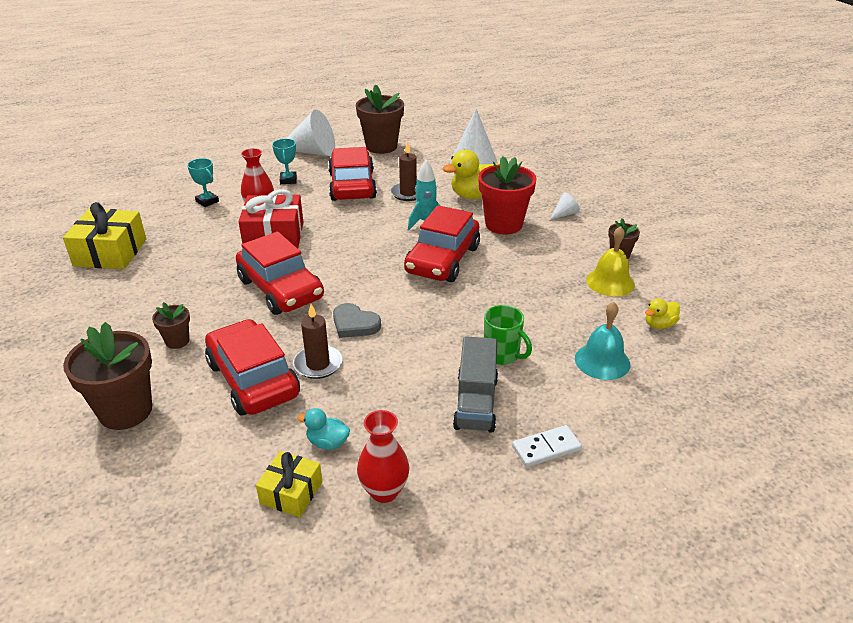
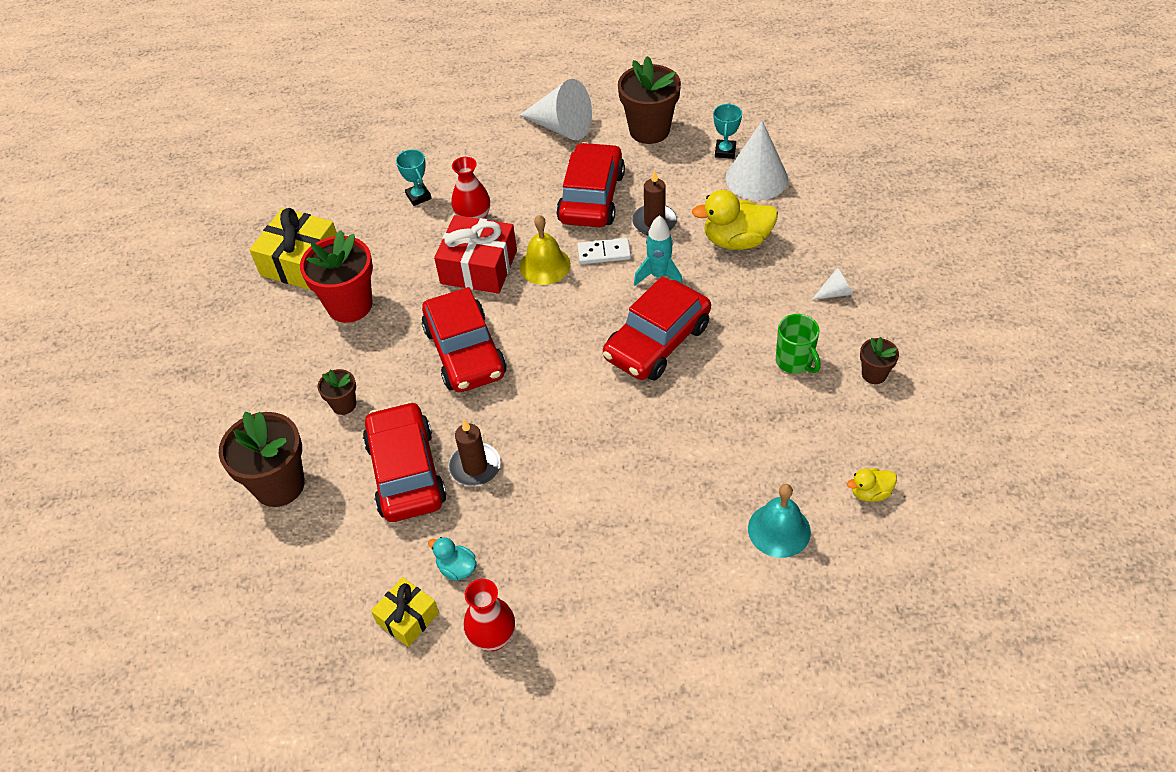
camera: 20 degrees right, 15 degrees up
(288, 180) = (519, 175): turquoise trophy -> turquoise trophy (725, 151)
(354, 324) = (528, 419): grey heart -> none
(476, 402) = (619, 554): grey truck -> none
(502, 355) = (672, 497): green mug -> green mug (794, 361)
(503, 224) = (751, 297): red flower pot -> red flower pot (349, 305)
(546, 448) = (669, 628): white domino -> white domino (604, 253)
(610, 282) = (842, 416): yellow bell -> yellow bell (544, 265)

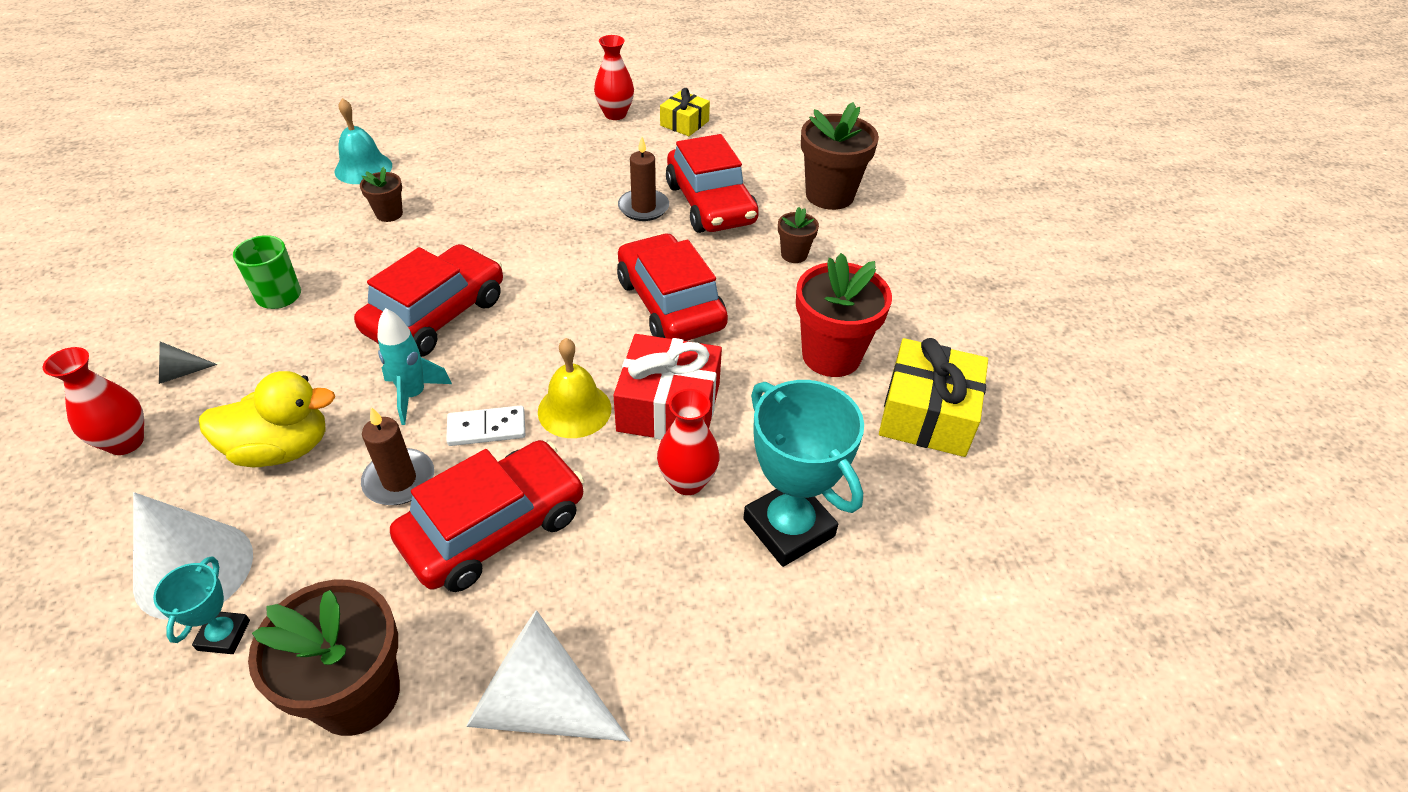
camera: 170 degrees right, 5 degrees down
(418, 196) = (788, 528): turquoise trophy -> turquoise trophy, size x2.00
(457, 568) = (650, 147): turquoise duck -> none
(591, 197) = (494, 527): red car -> red car turned 135 degrees counterclockwise
(835, 293) = (180, 373): white cone -> grey cone
(841, 245) = (125, 442): none -> red vase
(870, 493) = (264, 191): yellow duck -> none
(874, 374) = (193, 283): brown flower pot -> brown flower pot (389, 214)

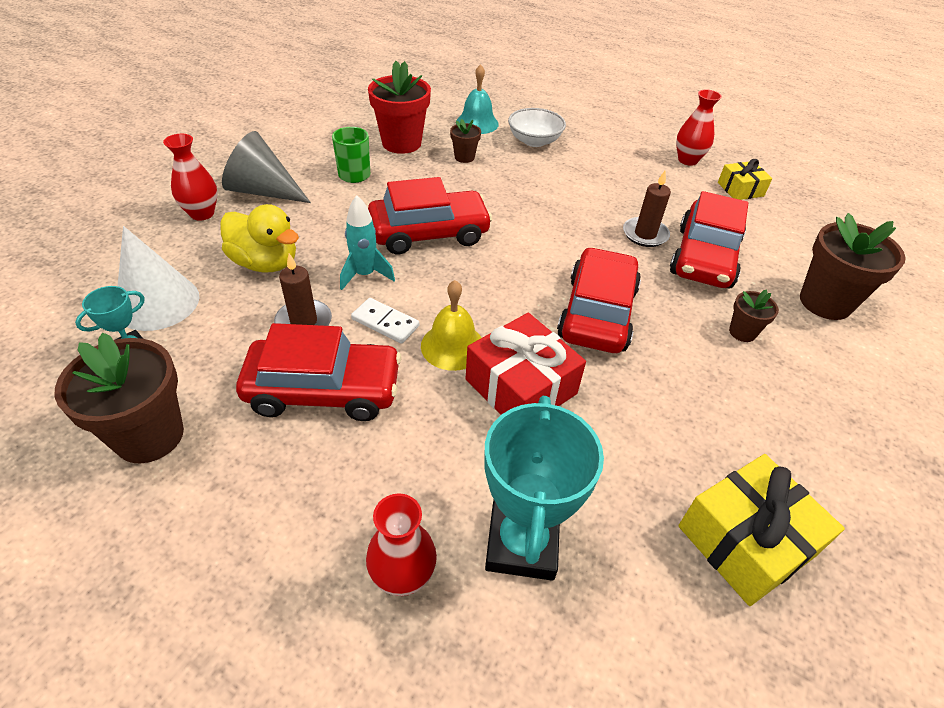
camera: 40 degrees right, 0 degrees up
(180, 373) = (263, 191): grey cone -> grey cone, size x2.17
(448, 161) = (534, 141): none -> white bowl
(539, 703) = (229, 528): white cone -> none
(687, 481) = (479, 450): red vase -> red vase (403, 576)
(831, 355) = (697, 431): red flower pot -> red flower pot (401, 143)

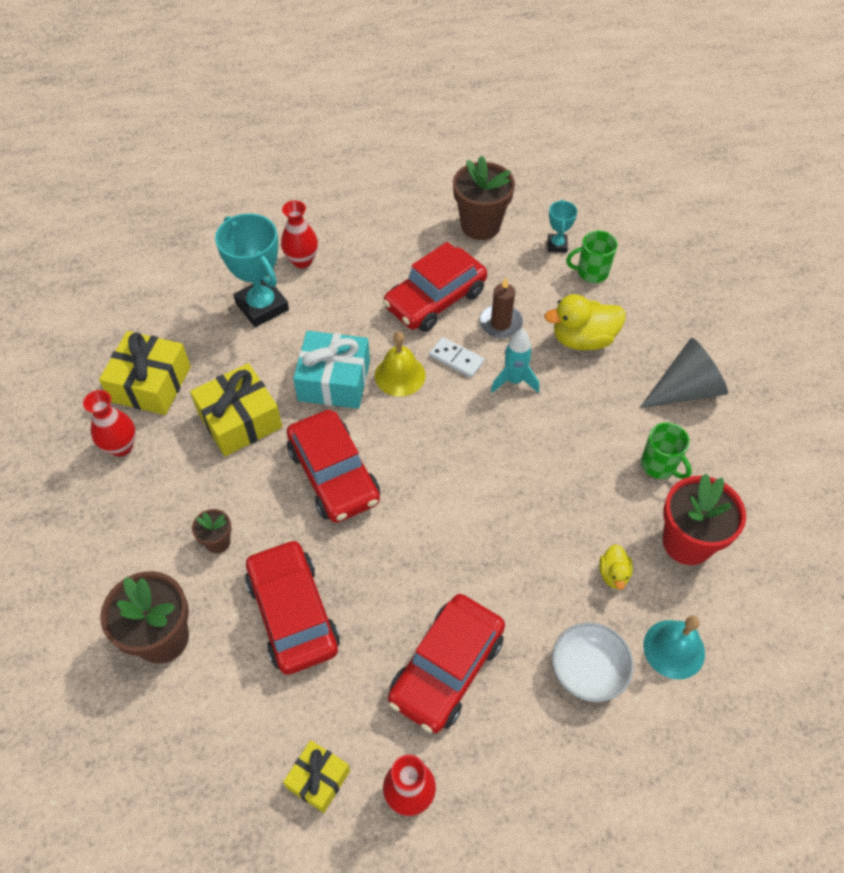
camera: 140 degrees right, 10 degrees up
(157, 302) = (591, 272): white cone -> green mug
(202, 213) = (683, 339): red vase -> red vase (121, 446)
(385, 323) = (456, 359): white domino -> white domino turned 45 degrees clockwise
(429, 233) = (523, 452): red car -> red car (446, 669)
(464, 157) = (613, 574): brown flower pot -> yellow duck
(521, 386) = (334, 380): red gift -> turquoise gift
(645, 234) = (363, 602): brown candle -> none
(655, 418) = (240, 420): none -> yellow gift

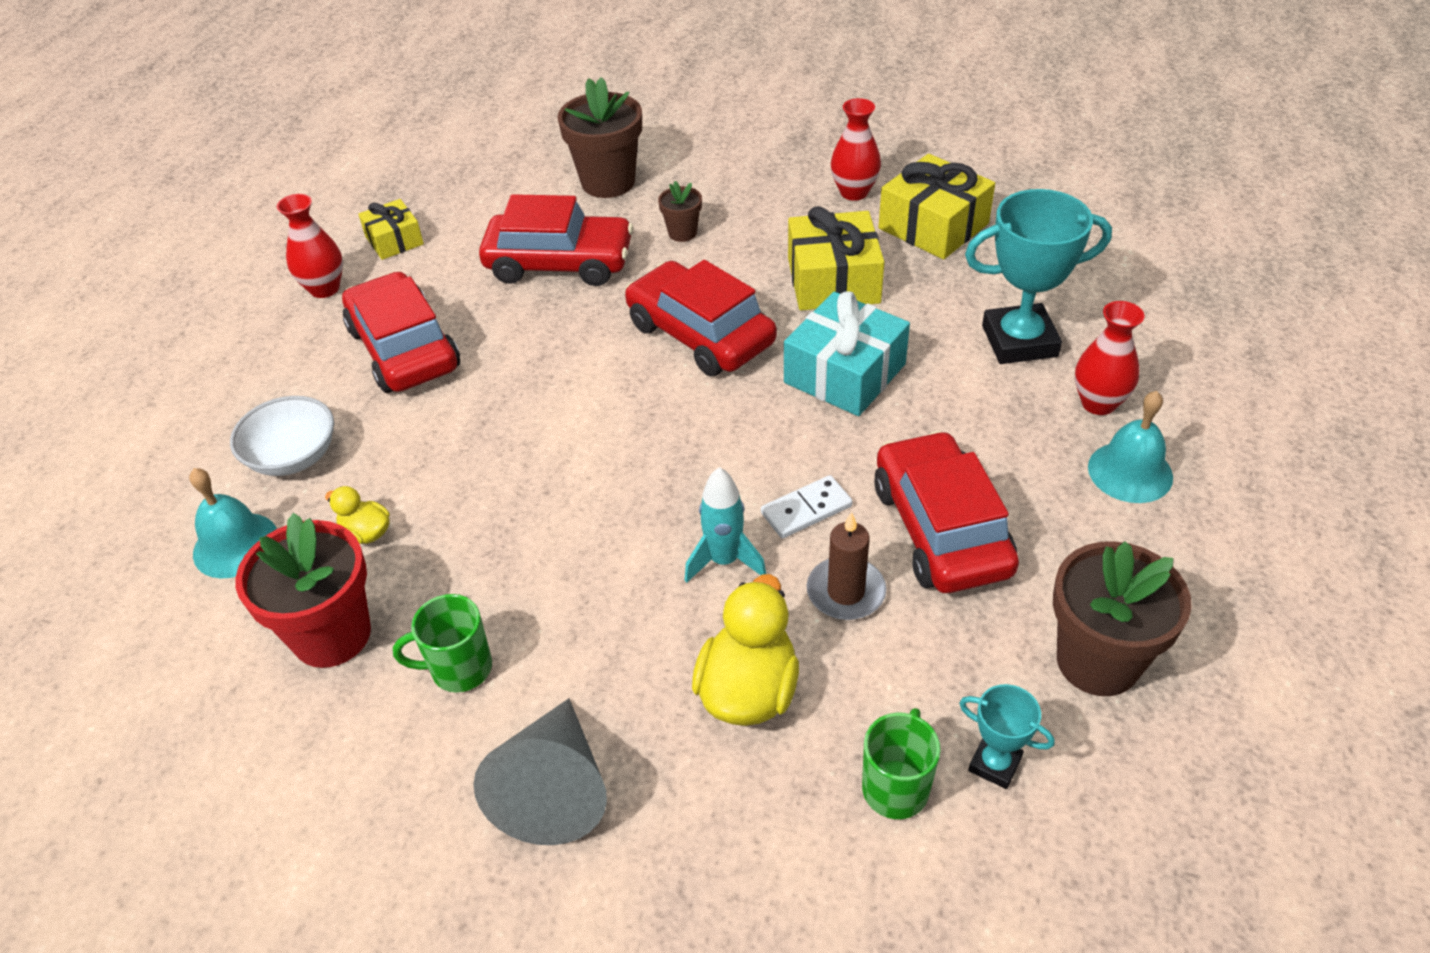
camera: 120 degrees right, 10 degrees down
(334, 475) = (700, 334): red car -> red car turned 45 degrees clockwise
(350, 238) = (1130, 472): none -> turquoise bell
(400, 375) = (814, 439): yellow bell -> none

